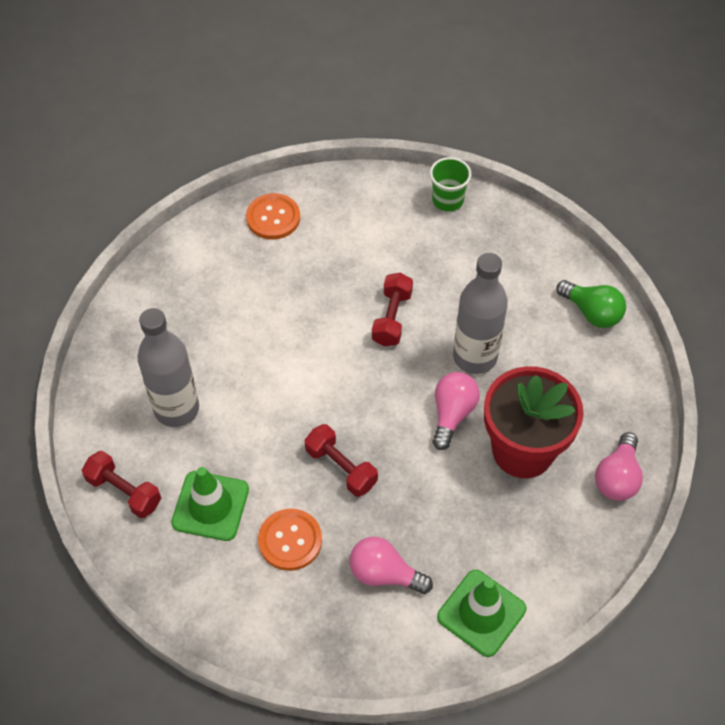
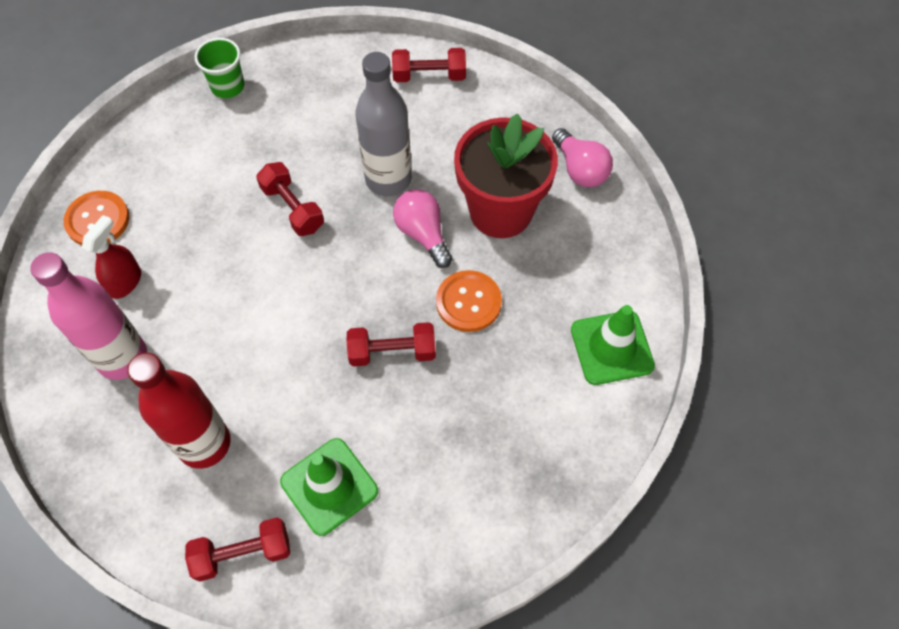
camera: 50 degrees left, 5 degrees up
(176, 409) = (204, 443): grey bottle -> red bottle
(193, 314) = (122, 357): none -> pink bottle
(245, 271) = (125, 282): none -> red spray bottle
(290, 540) = (422, 444): orange button -> orange button (468, 302)
(384, 574) = (518, 393): pink light bulb -> none
(592, 312) = (429, 76): green light bulb -> red dumbbell

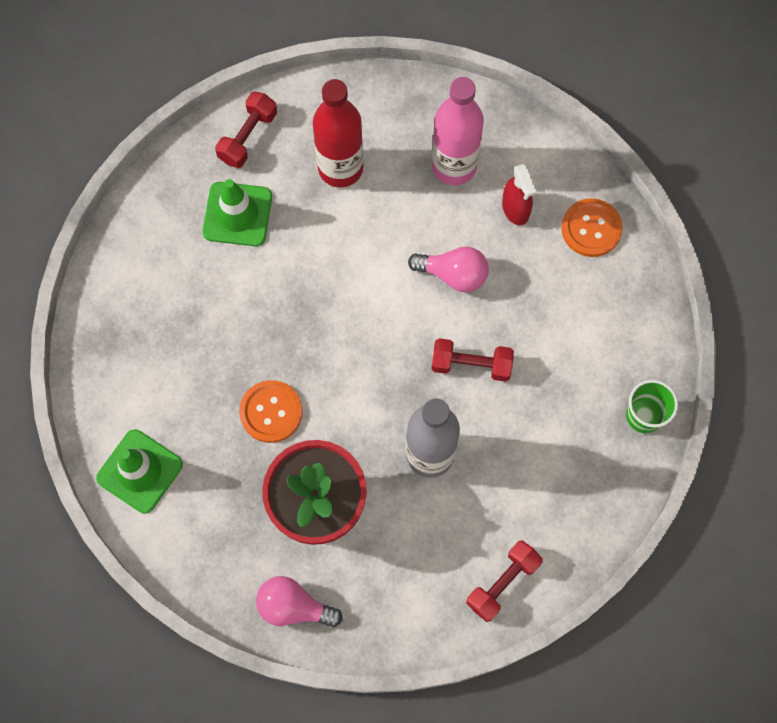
camera: 135 degrees right, 10 degrees up
(392, 352) = (286, 329): red dumbbell -> none
(423, 234) = (356, 434): pink light bulb -> pink light bulb (453, 274)

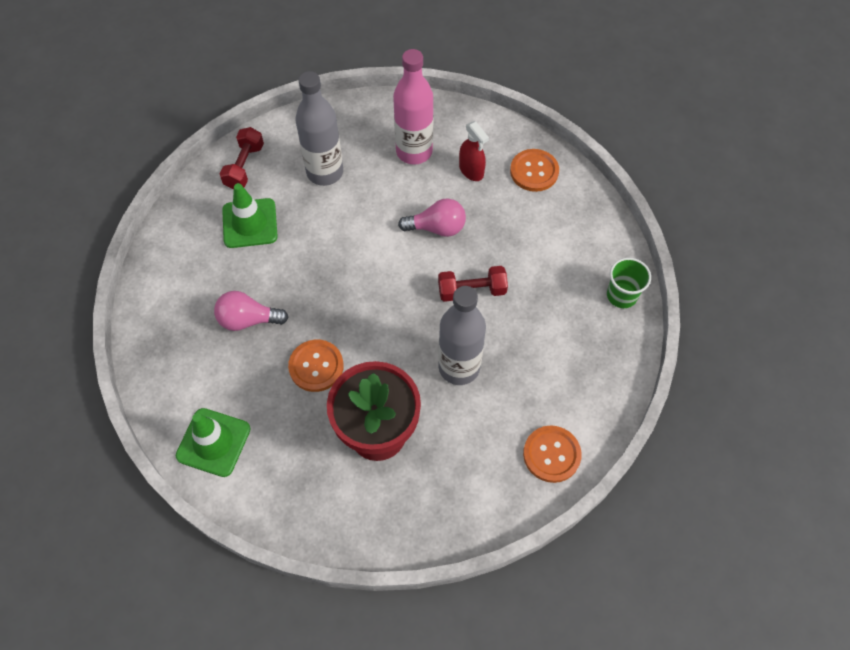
camera: 15 degrees left, 10 degrees down
(294, 607) = (378, 521): pink light bulb -> pink light bulb (248, 320)
(340, 168) = (325, 172): red bottle -> grey bottle
(503, 583) = (551, 454): red dumbbell -> orange button

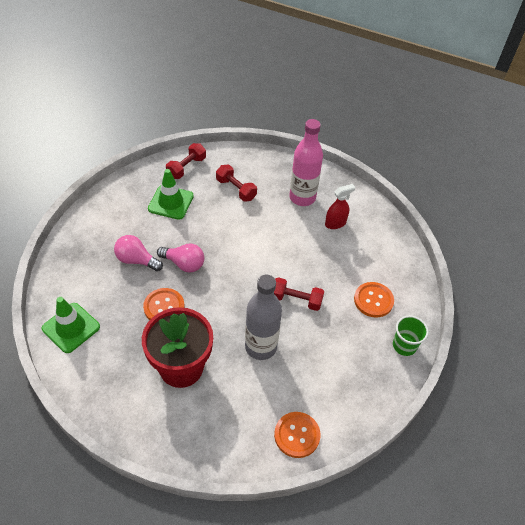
camera: 20 degrees right, 10 degrees down
(325, 172) = (236, 189): grey bottle -> red dumbbell
(437, 228) = (293, 250): pink light bulb -> pink light bulb (184, 264)
(471, 171) = (335, 223): red spray bottle -> red spray bottle turned 105 degrees counterclockwise
(534, 171) = (380, 239): orange button -> orange button (373, 300)

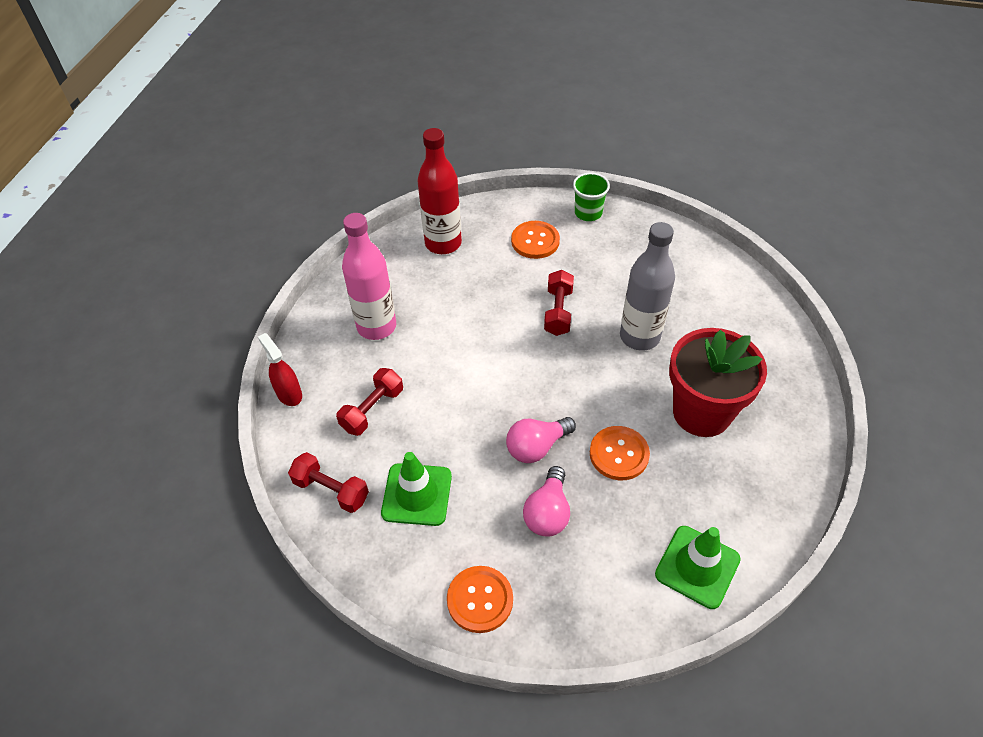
camera: 95 degrees left, 0 degrees up
(184, 264) = (537, 447): pink light bulb -> pink light bulb turned 135 degrees counterclockwise
(297, 435) = (735, 289): orange button -> orange button (480, 600)
(335, 223) = (419, 286): red spray bottle -> red spray bottle (289, 394)
(377, 242) = (443, 243): none -> red bottle

